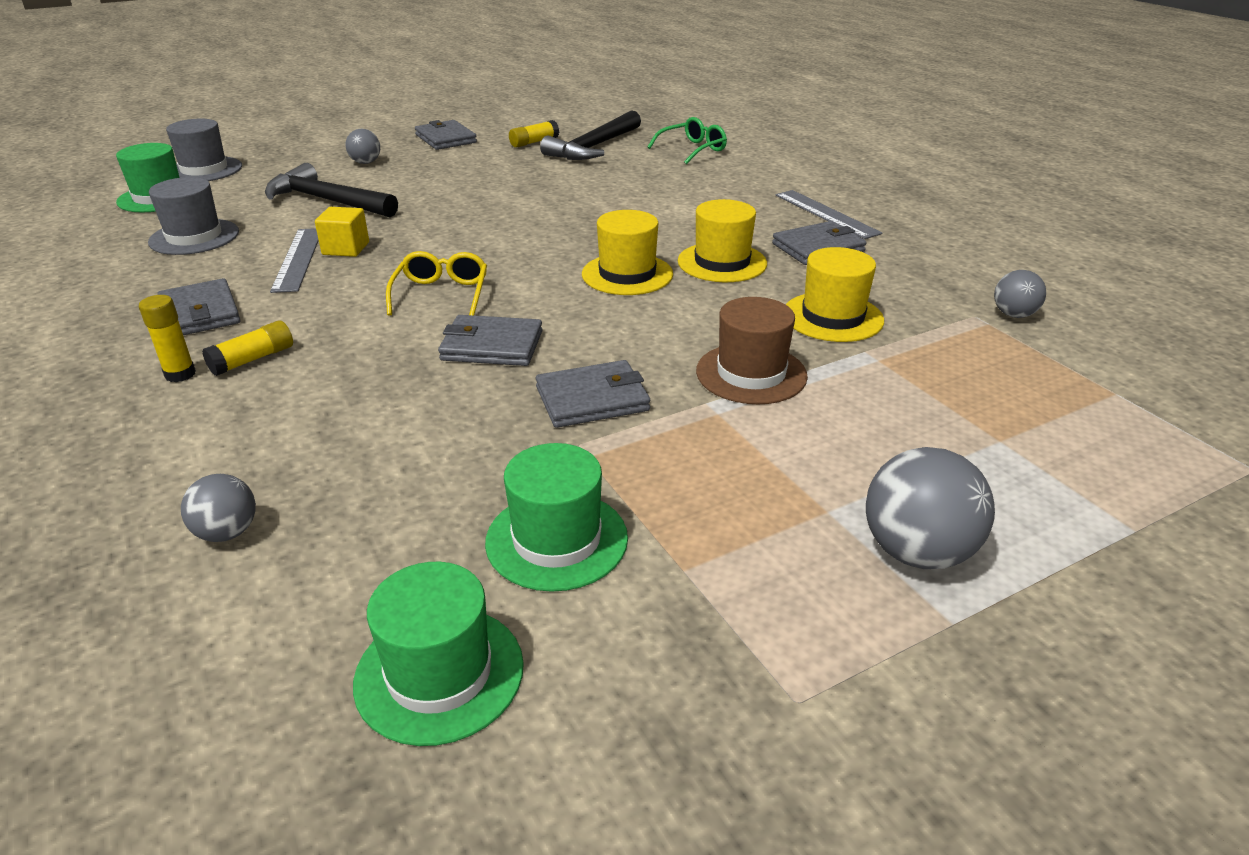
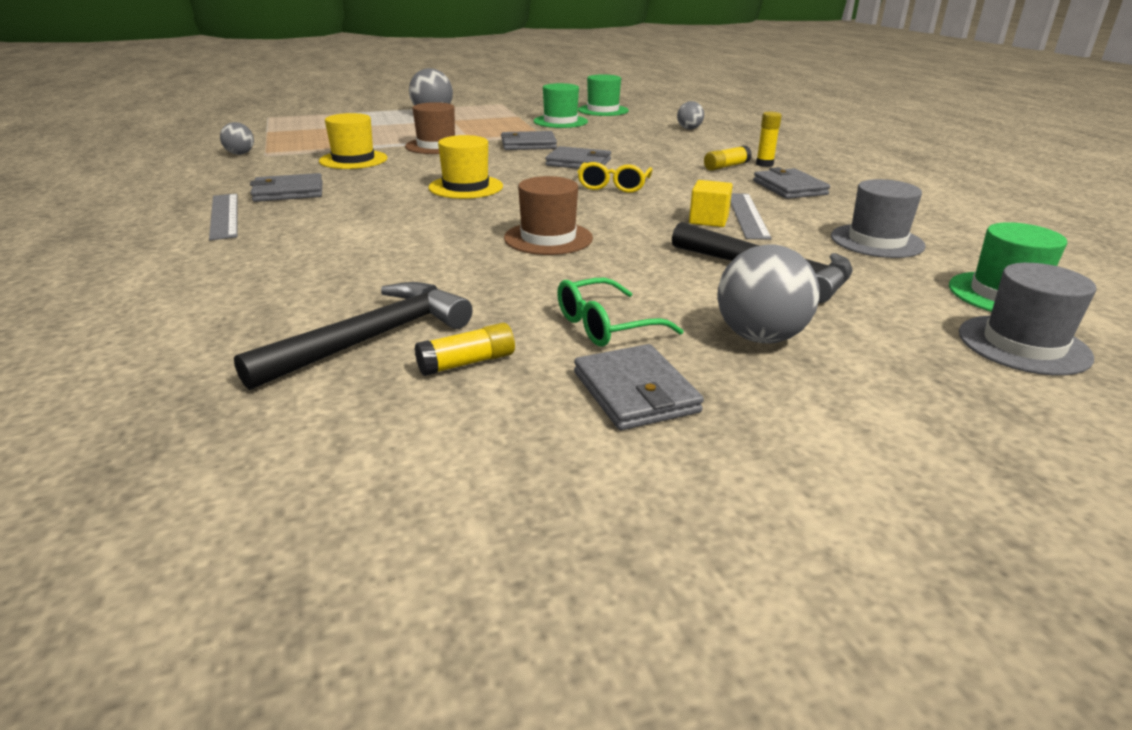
camera: 170 degrees left, 5 degrees down
(365, 162) = (760, 337): grey ball -> grey ball, size x1.71
(508, 215) = (548, 238): none -> brown hat
(692, 150) = (221, 317): green glasses -> green glasses (606, 326)
(722, 262) = (383, 189): yellow hat -> none

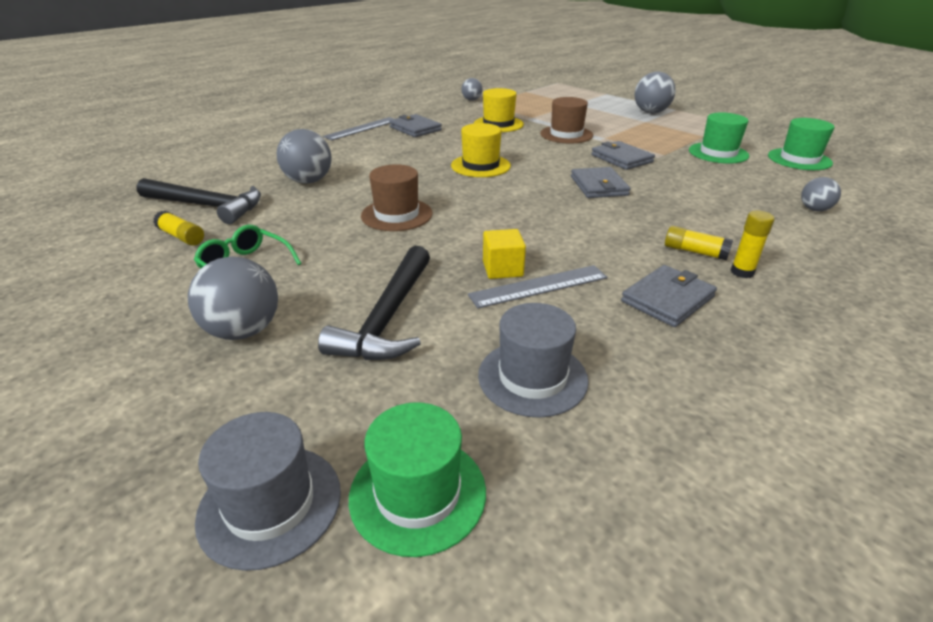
camera: 65 degrees right, 5 degrees up
(377, 267) = (308, 181): none -> grey ball
(613, 186) = (551, 212): yellow glasses -> none
(635, 392) = (147, 295): grey wallet -> none

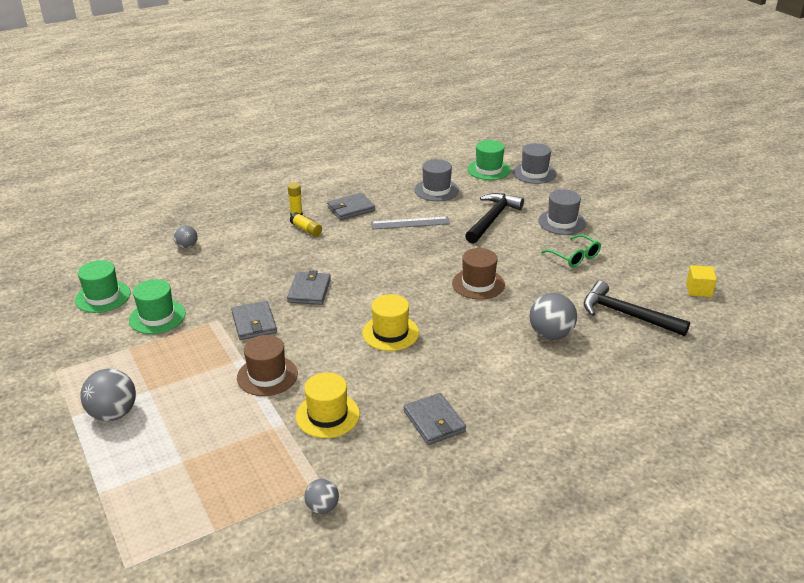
camera: 165 degrees left, 0 degrees up
(181, 237) = (628, 285): yellow glue stick -> none
(243, 331) = (561, 222): grey ball -> grey hat
(362, 128) = (501, 434): grey ruler -> none
(502, 269) = (424, 235): yellow cube -> yellow cube (698, 290)

